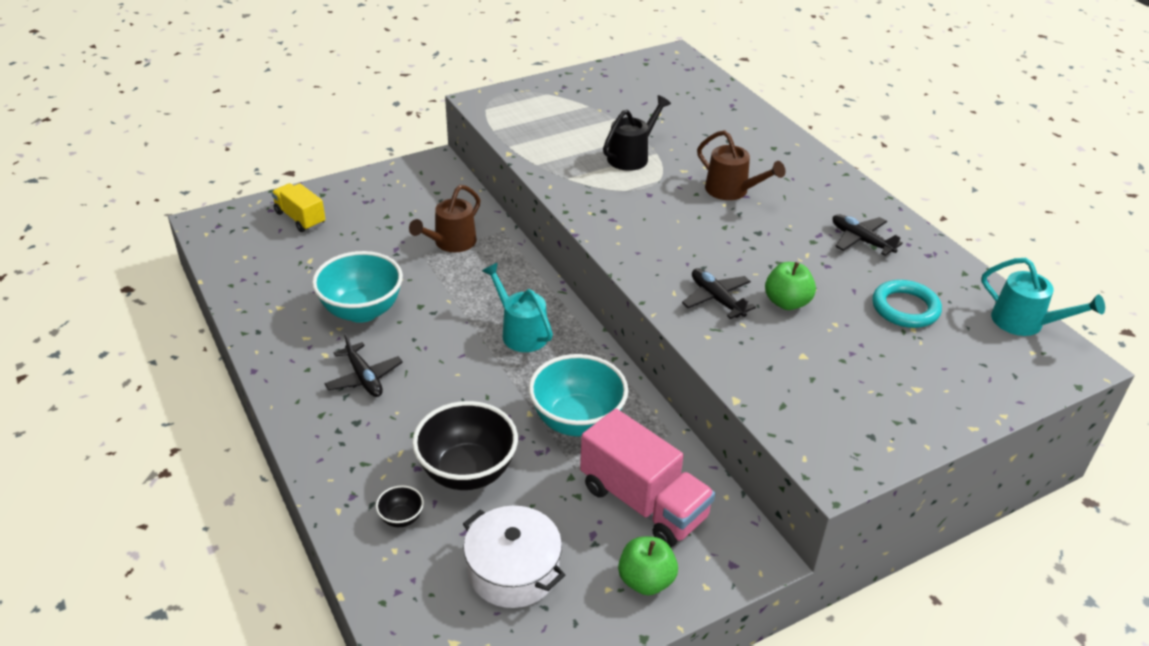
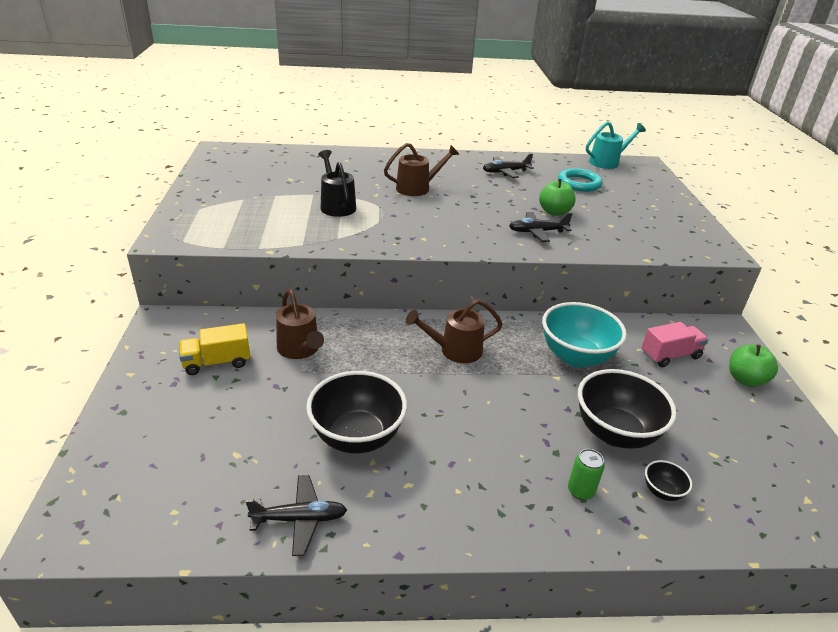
camera: 65 degrees left, 5 degrees down
(300, 218) = (149, 441): yellow truck -> yellow truck (217, 362)
(362, 311) = (357, 437): turquoise bowl -> black bowl
(364, 378) = (461, 464): black plane -> black plane (300, 519)
(372, 459) = (580, 491): none -> green can
(513, 570) = (731, 441): white pot -> none
(520, 332) = (454, 350): turquoise watering can -> brown watering can
(643, 502) = (670, 355): pink truck -> pink truck, size x0.61

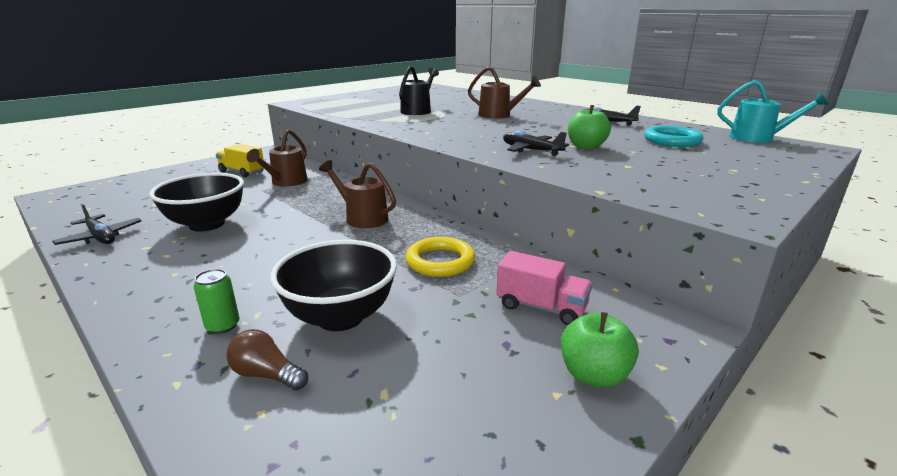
camera: 50 degrees right, 10 degrees down
(576, 357) = (440, 261): turquoise bowl -> yellow ring
(662, 492) = (266, 375): black bowl -> brown light bulb

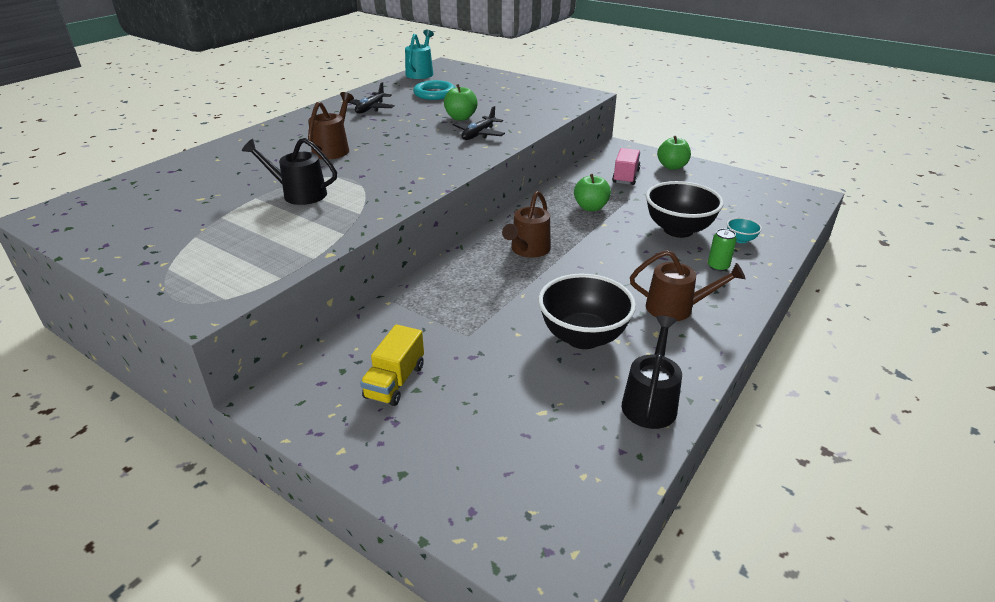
camera: 100 degrees left, 10 degrees up
(101, 237) = (650, 401): black plane -> black watering can
(266, 375) = (740, 239): brown light bulb -> turquoise bowl
(286, 182) = (436, 324): brown watering can -> brown watering can (676, 308)
(440, 261) = (590, 207): yellow ring -> green apple

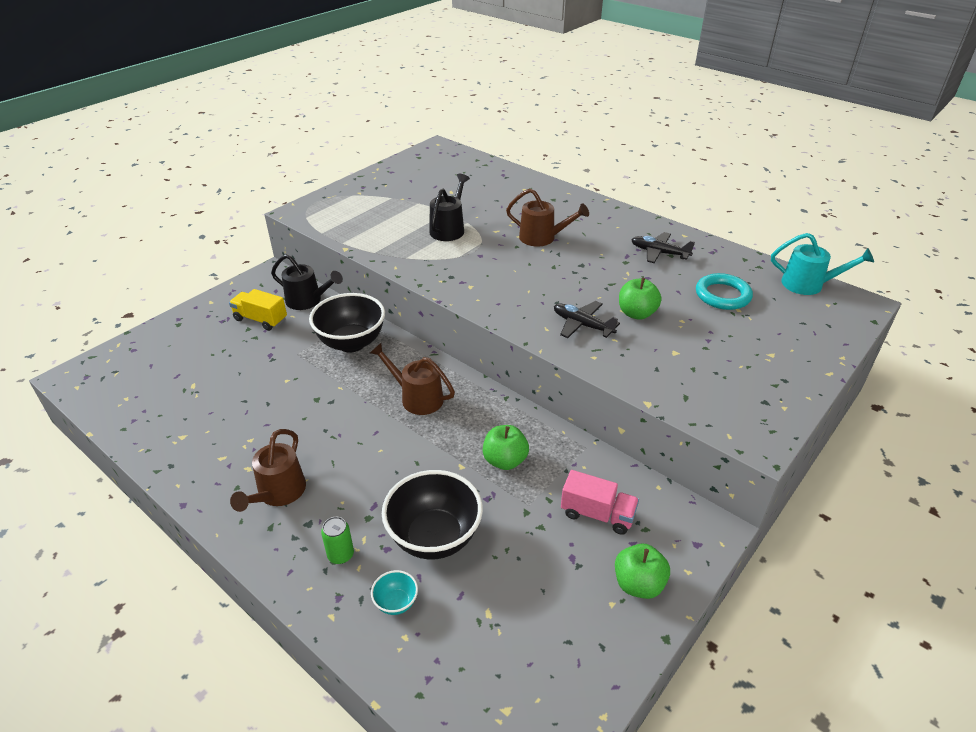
camera: 95 degrees right, 5 degrees up
(583, 337) = (264, 418): black bowl -> black bowl (351, 343)
(650, 401) = (169, 445): black watering can -> black watering can (308, 301)

